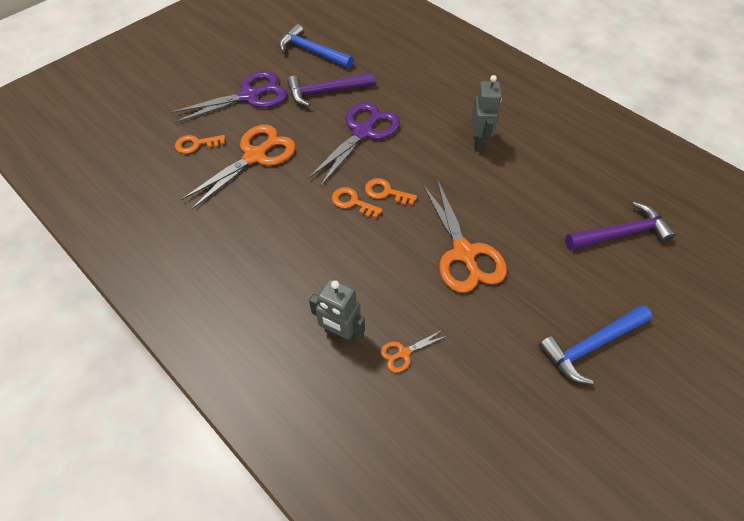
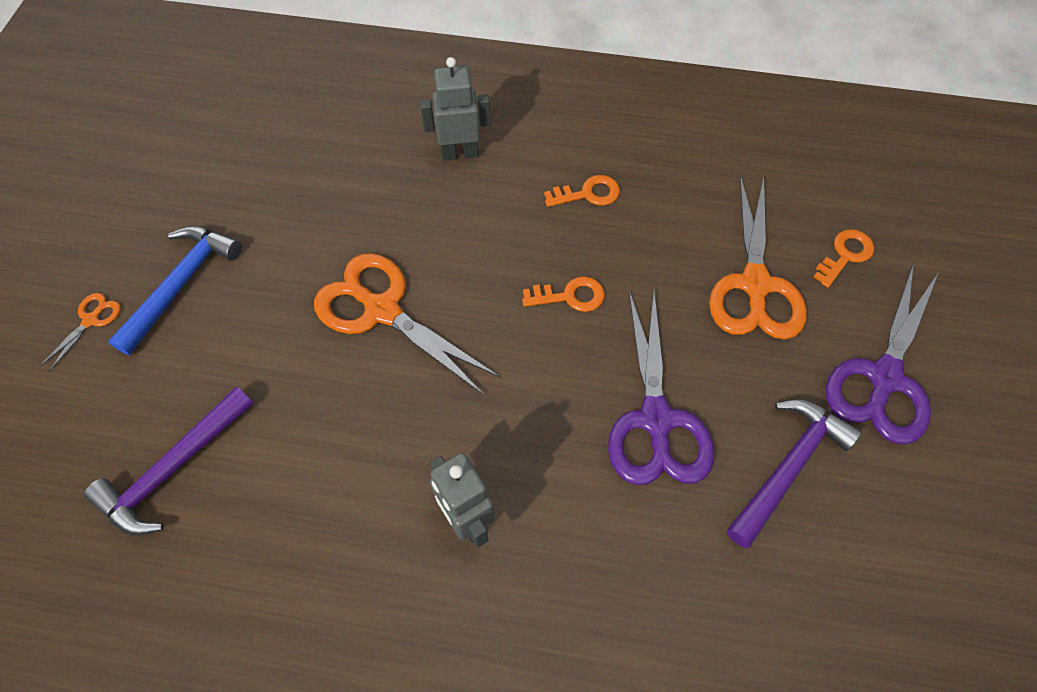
camera: 145 degrees right, 5 degrees up
(312, 51) = (912, 553): blue hammer -> none
(386, 192) = (539, 337): orange key -> orange key (588, 194)
(403, 353) = (384, 170): orange scissors -> orange scissors (91, 320)

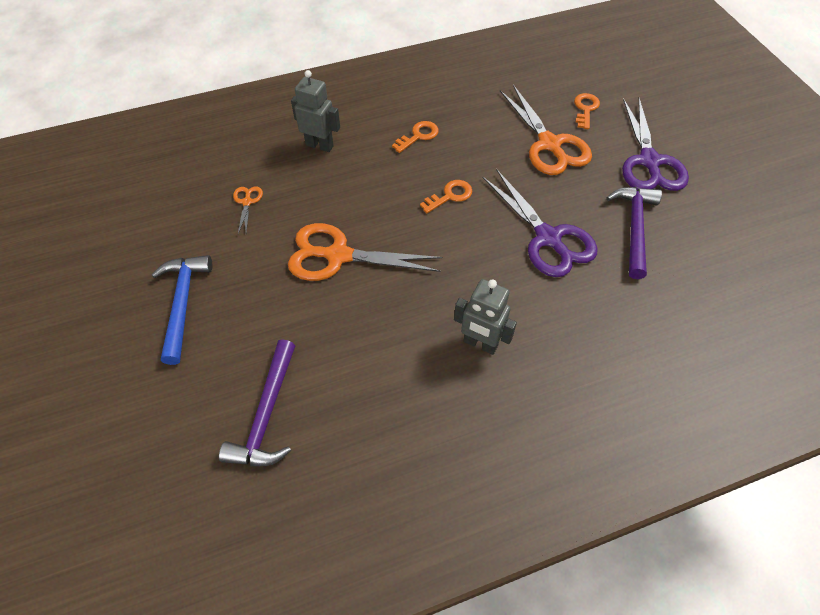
camera: 30 degrees left, 5 degrees down
(91, 320) = (130, 356): orange scissors -> orange scissors (247, 202)
(460, 153) = (320, 145): grey robot -> grey robot turned 60 degrees clockwise

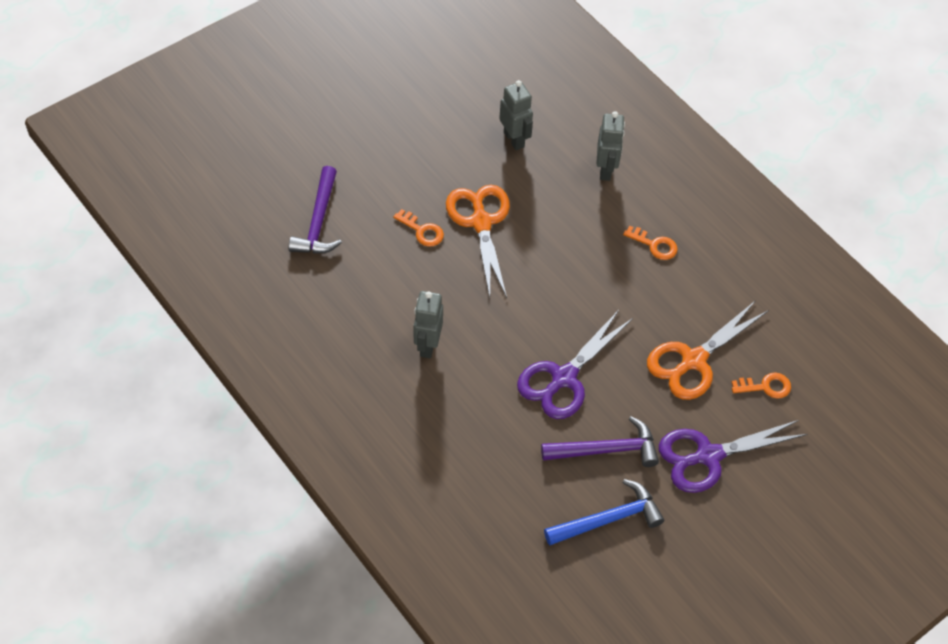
camera: 70 degrees right, 0 degrees up
(182, 303) = (395, 135): blue hammer -> blue hammer (608, 519)
(247, 202) = (514, 139): orange scissors -> grey robot
(267, 415) = (319, 221): purple hammer -> purple hammer turned 75 degrees counterclockwise
(450, 196) = (585, 289): orange key -> orange key (422, 231)

